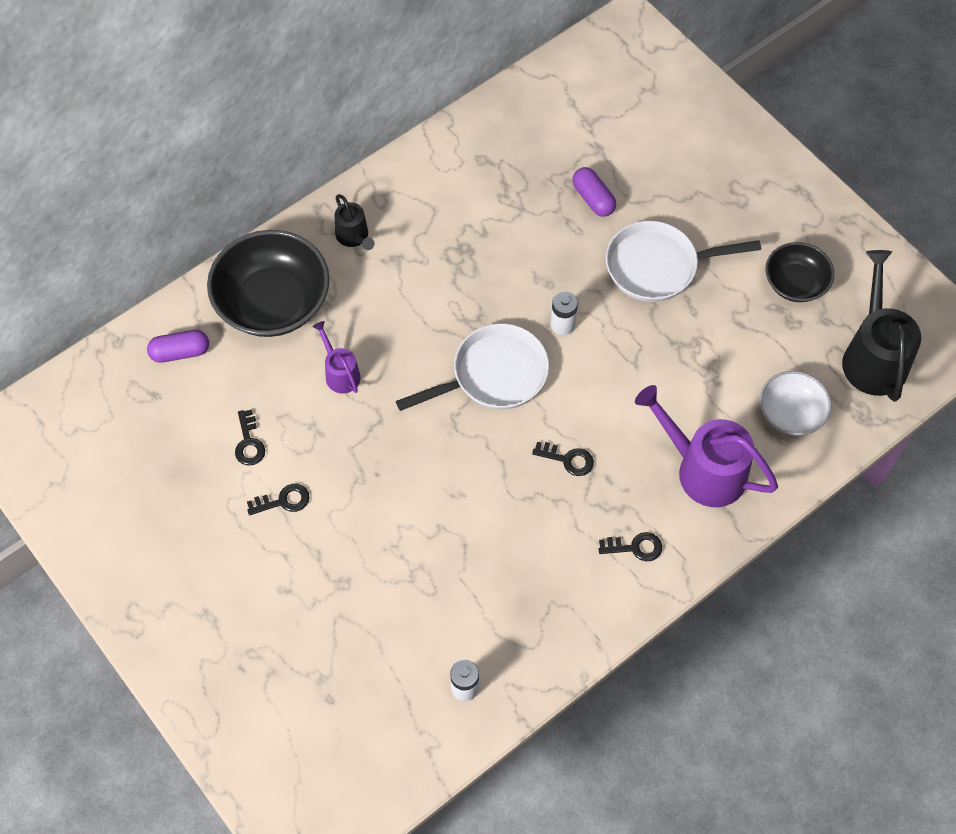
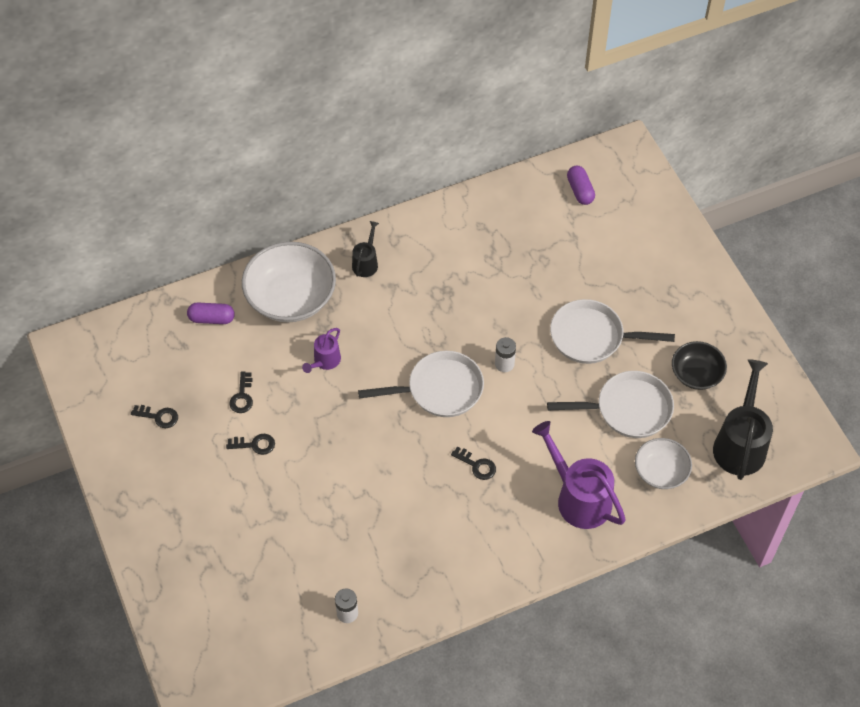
camera: 15 degrees right, 5 degrees down
(273, 302) = (291, 297): black bowl -> white bowl
(340, 373) = (325, 361): purple watering can -> purple watering can turned 135 degrees counterclockwise
(354, 237) = (366, 262): black watering can -> black watering can turned 150 degrees counterclockwise
(593, 199) = (557, 274): purple capsule -> purple capsule (580, 191)
(635, 547) = (508, 543): black key -> black key (158, 417)
(728, 345) = (628, 409): none -> white pan

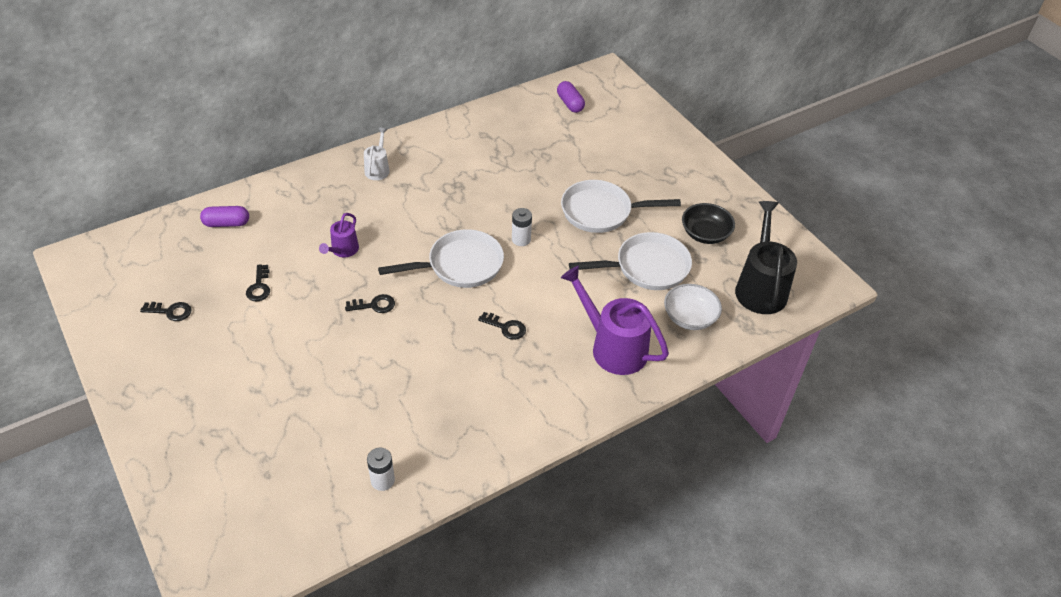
camera: 10 degrees left, 10 degrees down
(255, 444) = (273, 328): black key -> black key (374, 305)
(291, 297) = (306, 201): white bowl -> none
(366, 262) = (378, 169): black watering can -> white watering can

